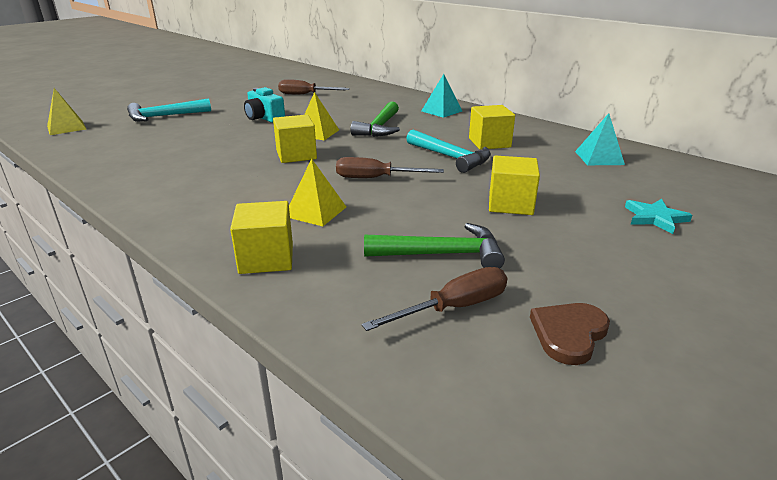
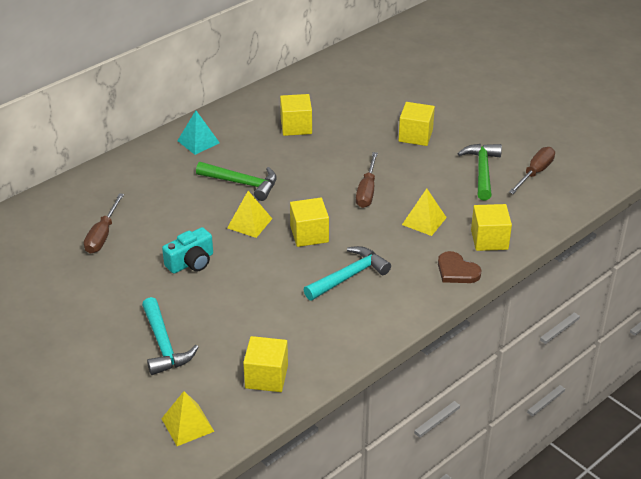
camera: 85 degrees left, 10 degrees up
(96, 147) = (266, 377): none -> yellow cube
(450, 157) = (327, 150): turquoise hammer -> turquoise hammer (349, 276)
(454, 308) = (535, 173): brown screwdriver -> brown screwdriver turned 60 degrees clockwise
(569, 334) = (552, 142): brown heart -> brown heart (457, 271)
(599, 158) = (337, 82): turquoise pyramid -> none
(655, 218) = (437, 87): turquoise star -> none

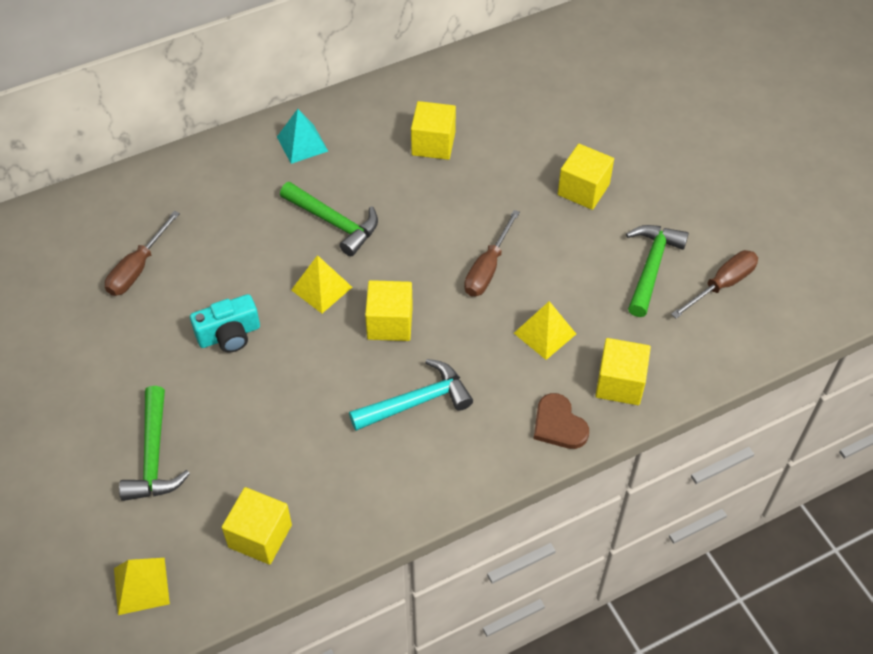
camera: 15 degrees right, 15 degrees up
(164, 345) = (154, 456): turquoise hammer -> green hammer

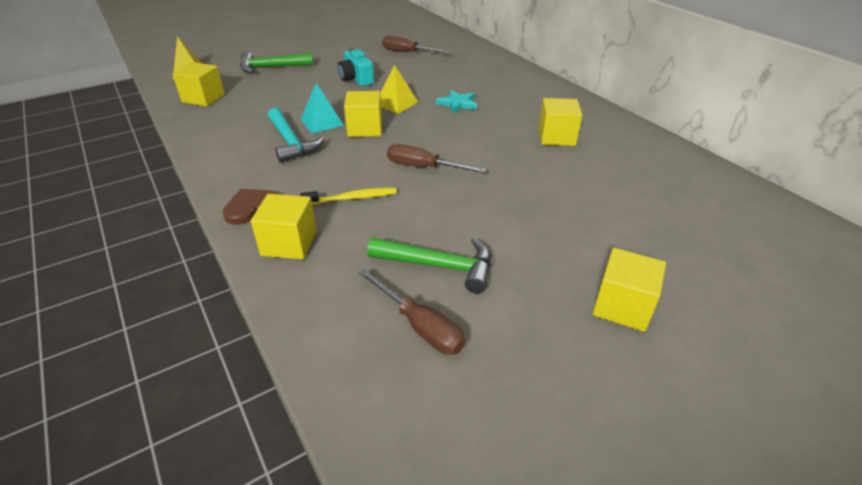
camera: 85 degrees right, 15 degrees down
(302, 144) = (530, 88): turquoise pyramid -> turquoise pyramid (322, 122)
(334, 222) = (457, 103): green hammer -> turquoise star
(545, 333) = (352, 198): yellow pyramid -> yellow toothbrush
(583, 189) = (535, 218): yellow cube -> yellow cube (622, 306)

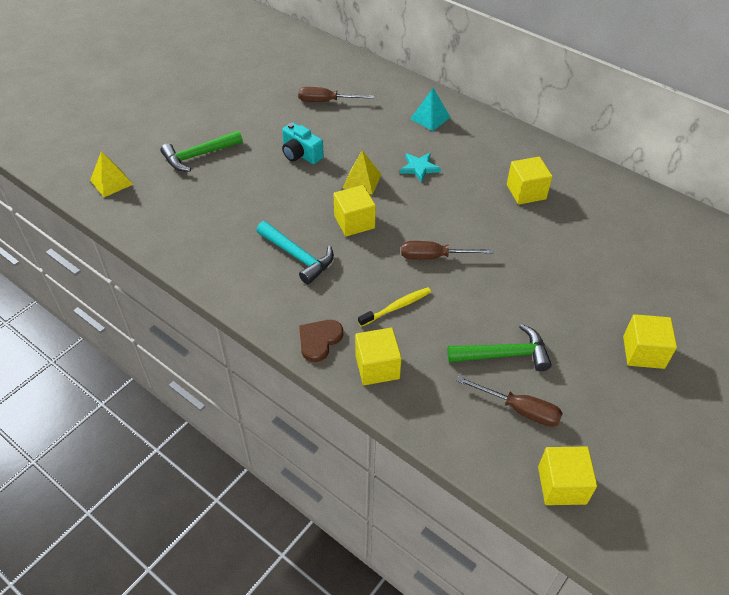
camera: 20 degrees left, 10 degrees up
(203, 98) = (163, 218): yellow cube -> yellow cube (562, 485)
(322, 122) = (308, 223): turquoise pyramid -> turquoise pyramid (430, 118)

